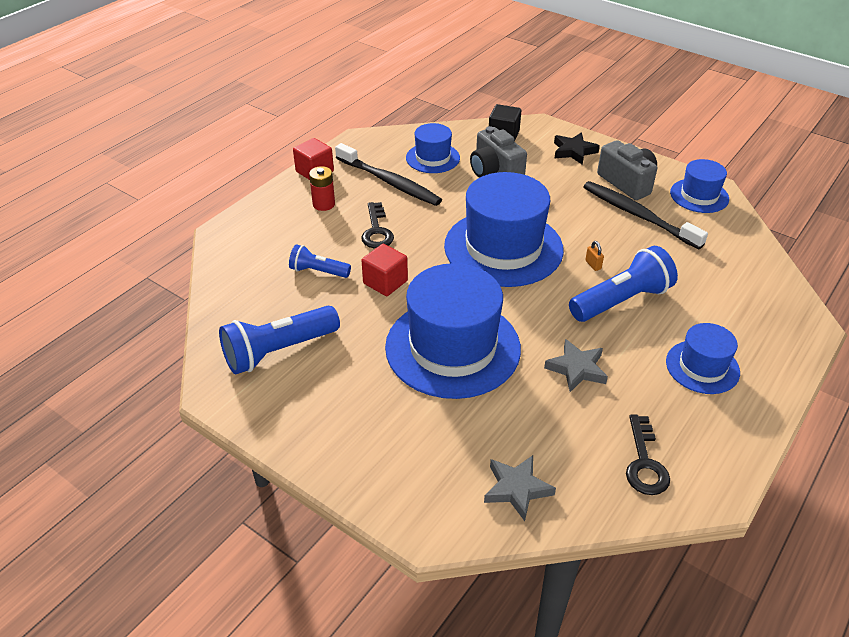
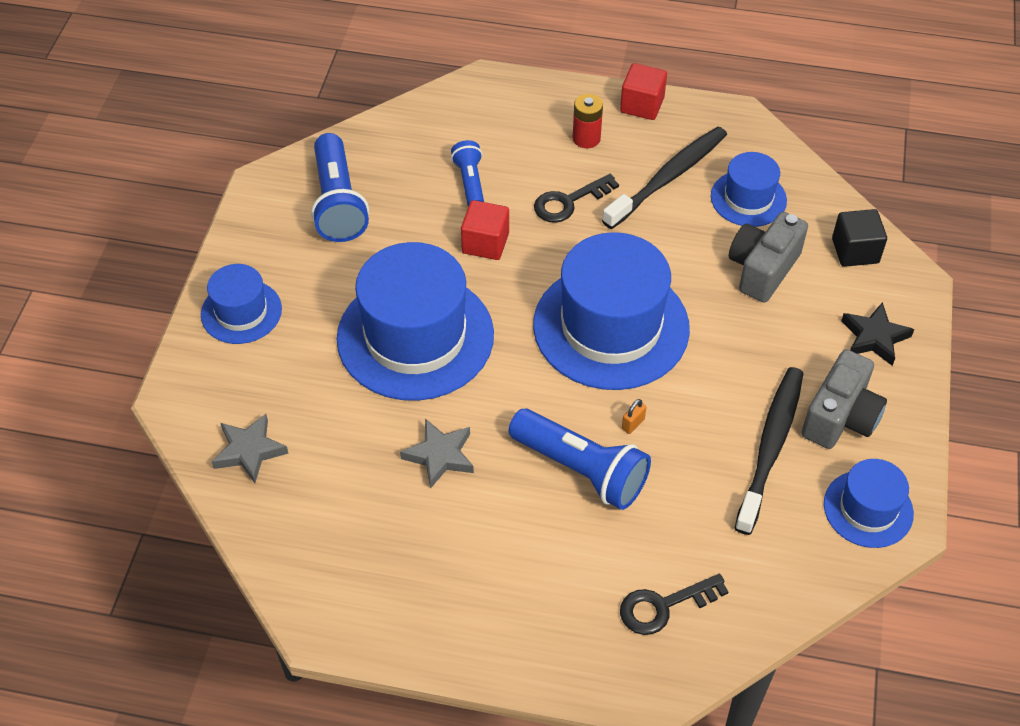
camera: 65 degrees right, 10 degrees up
(279, 351) = (338, 203): blue flashlight -> blue flashlight turned 135 degrees counterclockwise
(389, 182) = (668, 177): black toothbrush -> black toothbrush turned 150 degrees counterclockwise
(644, 462) = (331, 551): black key -> black key (664, 606)
(702, 367) = (506, 578): blue hat -> blue hat (241, 312)

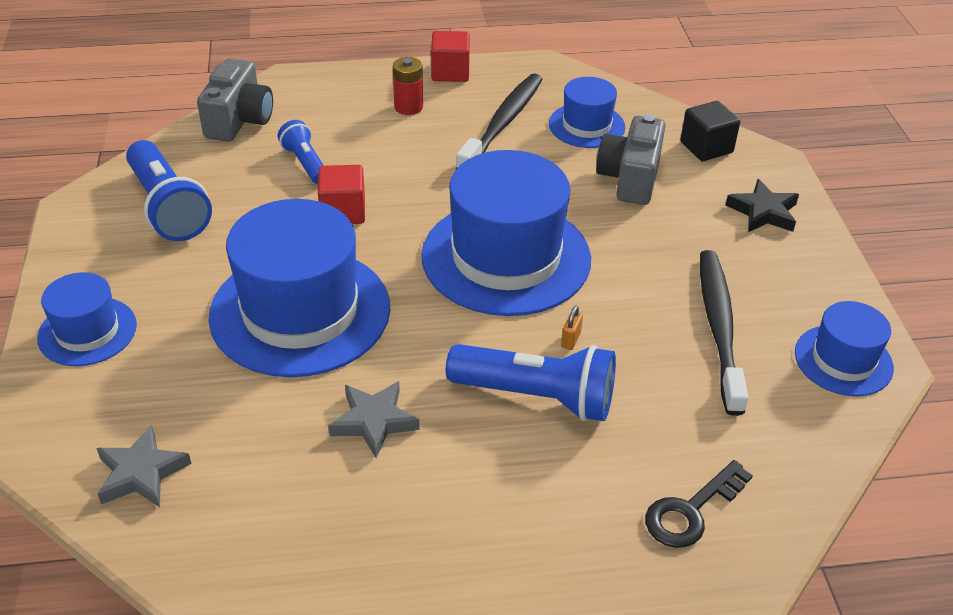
camera: 20 degrees left, 10 degrees down
(569, 202) = (414, 160): black key -> none
(840, 417) = (770, 285): grey camera -> grey camera (239, 120)

